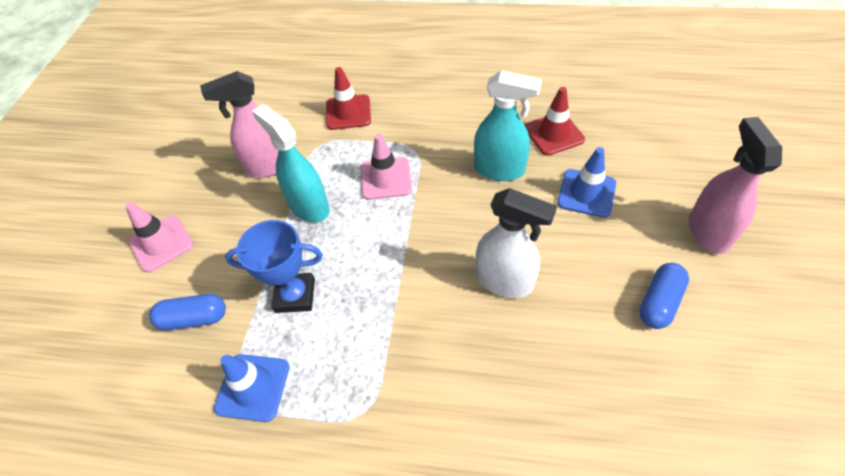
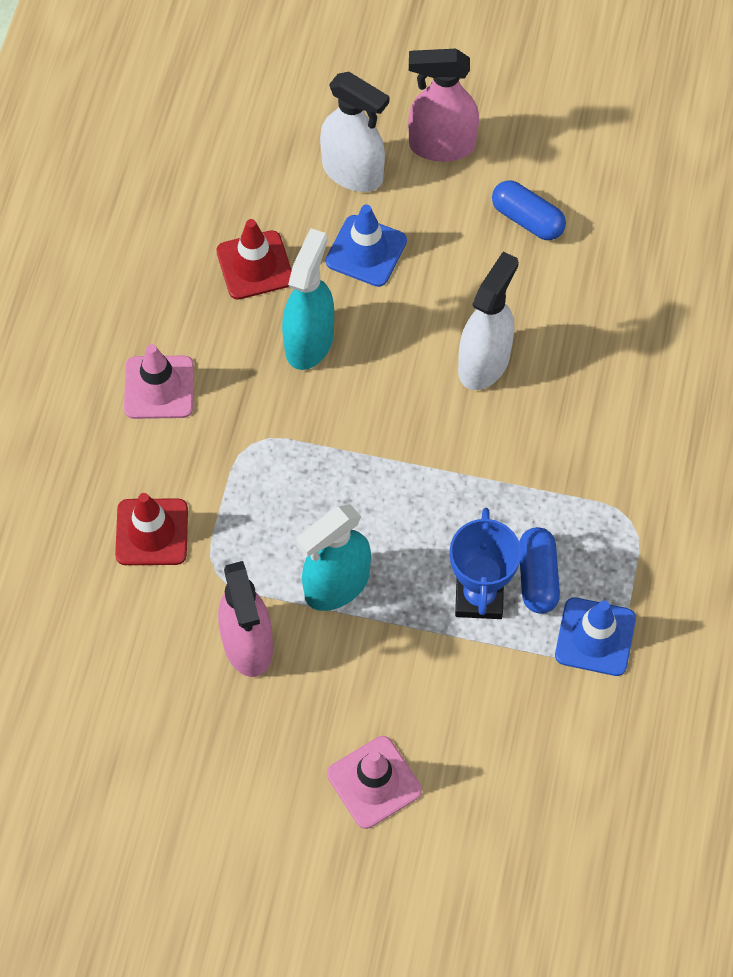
camera: 90 degrees left, 10 degrees up
(194, 318) = (499, 717): blue capsule -> blue capsule (537, 577)
(386, 178) = (301, 484): pink traffic cone -> pink traffic cone (159, 387)
(655, 178) = (353, 172): none -> white spray bottle

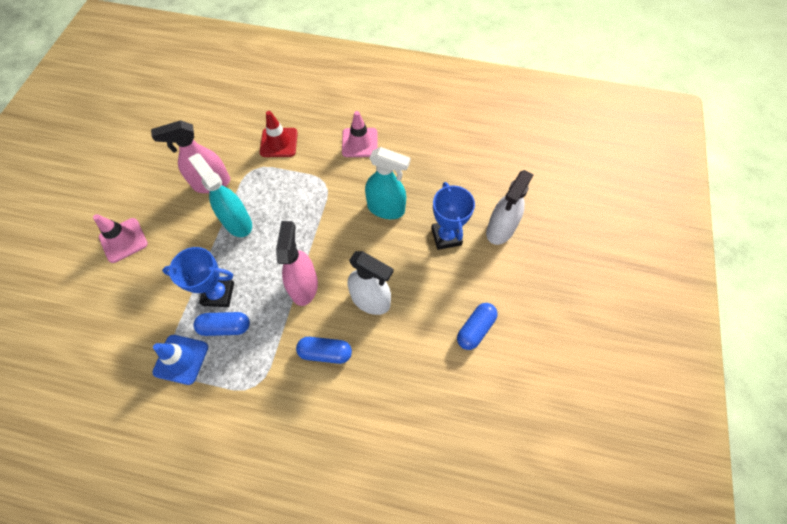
camera: 90 degrees right, 0 degrees up
(255, 265) = (434, 182): red traffic cone -> none
(366, 251) = (446, 236): blue traffic cone -> blue trophy
(441, 145) = (525, 278): pink spray bottle -> pink spray bottle (304, 286)
(574, 424) = (325, 352): none -> blue capsule

